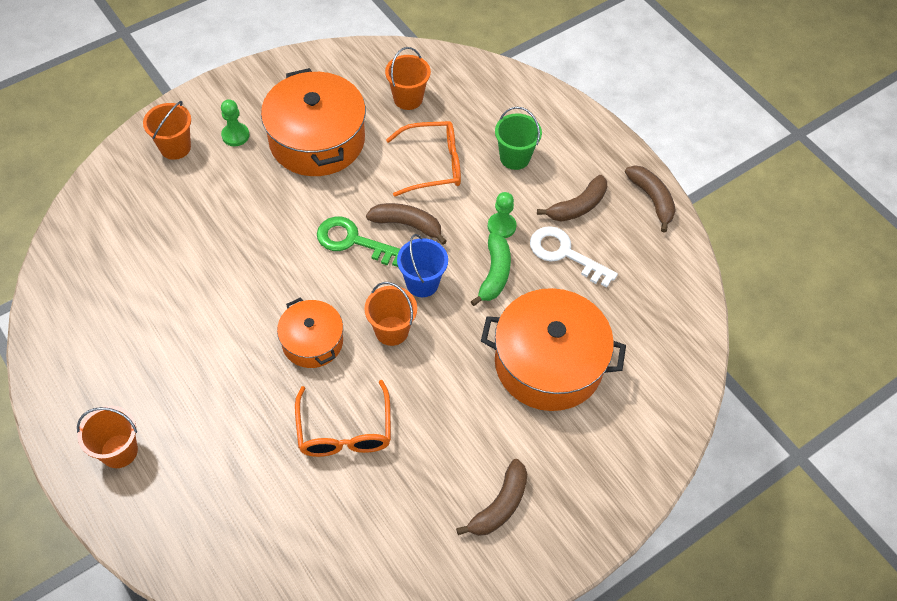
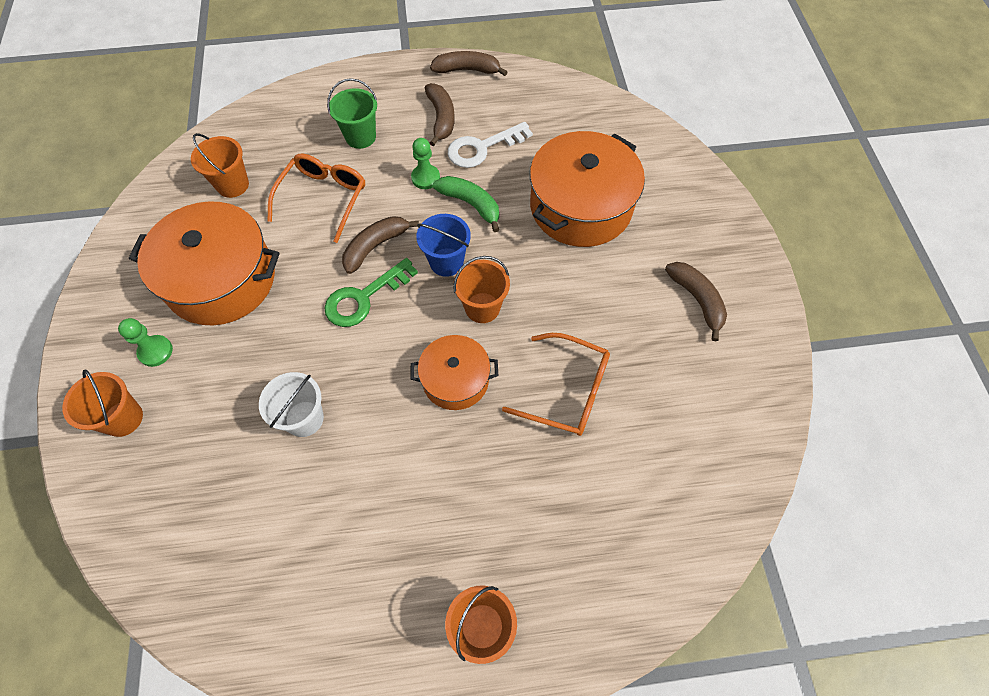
camera: 60 degrees left, 5 degrees up
(228, 255) = (304, 418): none -> white bucket

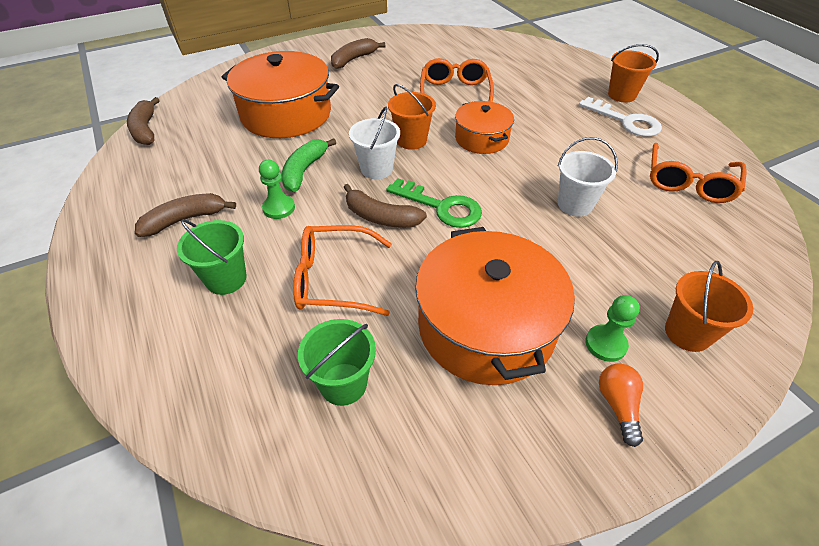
camera: 110 degrees left, 15 degrees down
(112, 331) = (618, 405): none -> orange light bulb
(232, 185) = (343, 384): orange bucket -> green bucket
(269, 571) = (689, 183): none -> orange glasses
(446, 262) = (376, 169): blue bucket -> white bucket
(467, 70) = (98, 220): brown banana -> brown banana (145, 129)
(482, 148) = (227, 180): white key -> white key (626, 121)

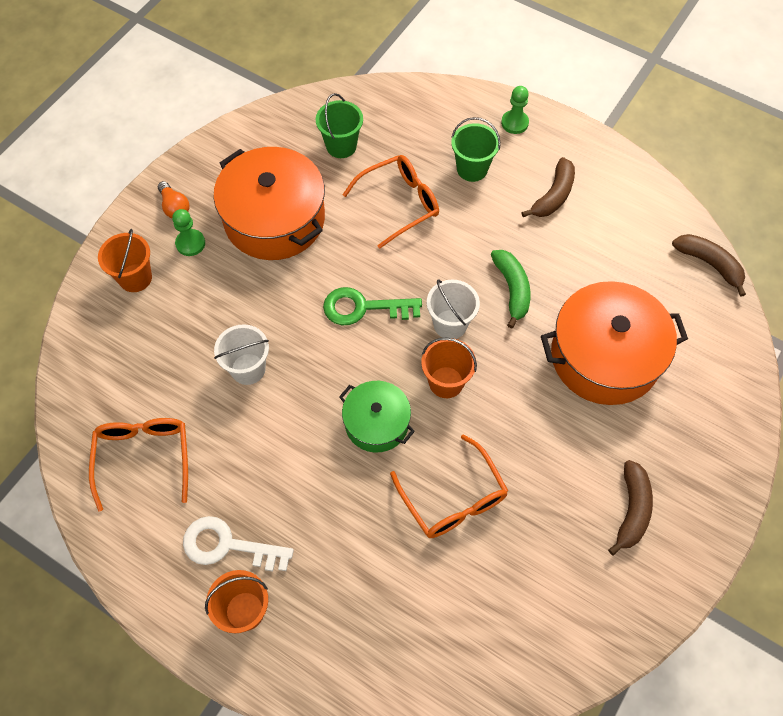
camera: 150 degrees right, 15 degrees up
(279, 208) = (494, 241): green pawn -> green pawn (514, 123)
(381, 217) = (406, 272): brown banana -> none
(481, 139) = (376, 423): orange pot -> green pot

